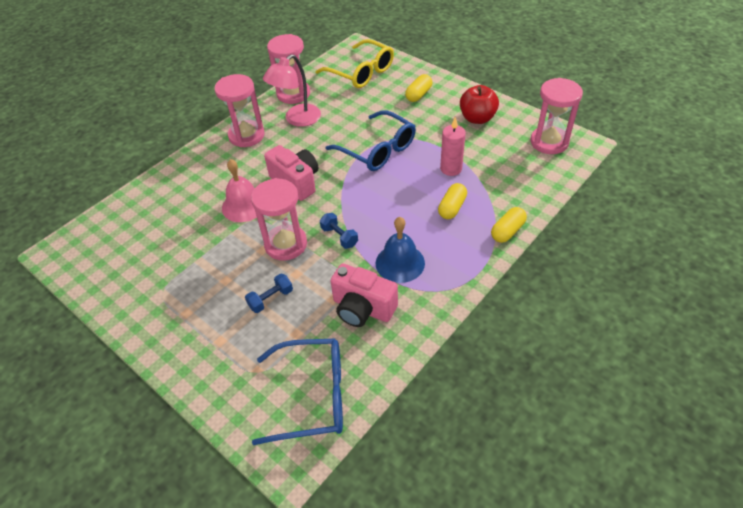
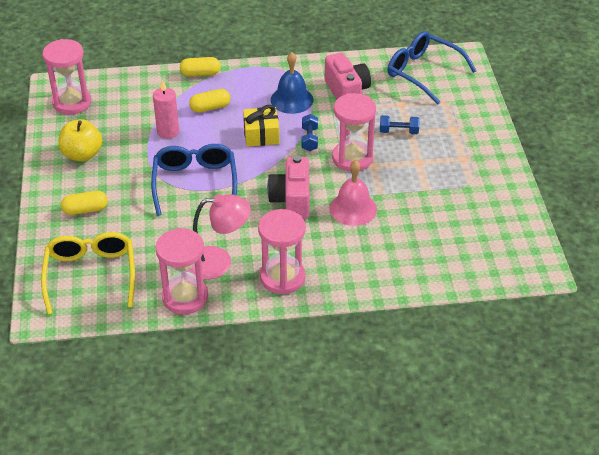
camera: 140 degrees left, 5 degrees down
(381, 213) = (261, 135): none -> yellow gift
(477, 118) = (82, 154): red apple -> yellow apple

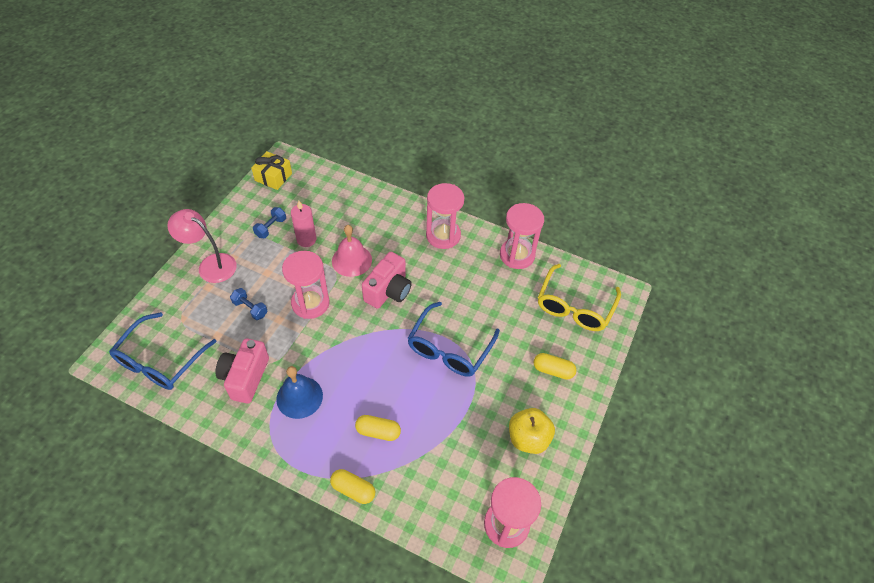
camera: 150 degrees left, 10 degrees up
(168, 132) = (436, 422): pink candle -> pink candle (306, 239)
(219, 262) = (477, 269): pink lamp -> pink lamp (211, 264)
(261, 135) = (359, 369): yellow gift -> yellow gift (273, 177)
(309, 139) = (325, 341): blue dumbbell -> blue dumbbell (271, 227)
(423, 72) = (160, 361): blue glasses -> blue glasses turned 45 degrees clockwise

